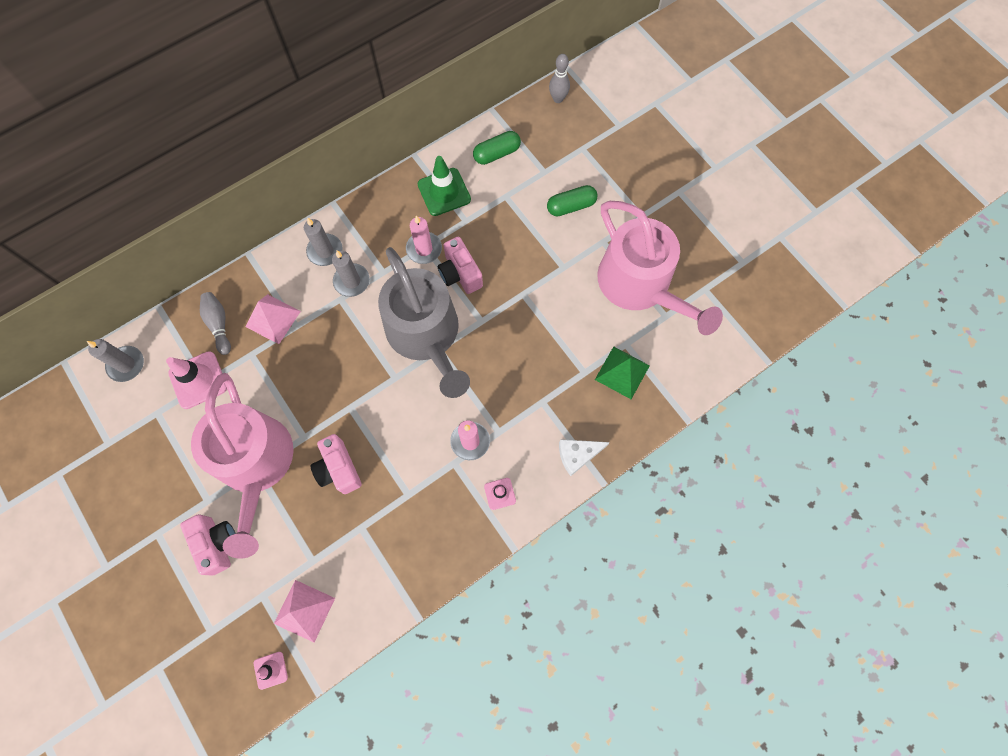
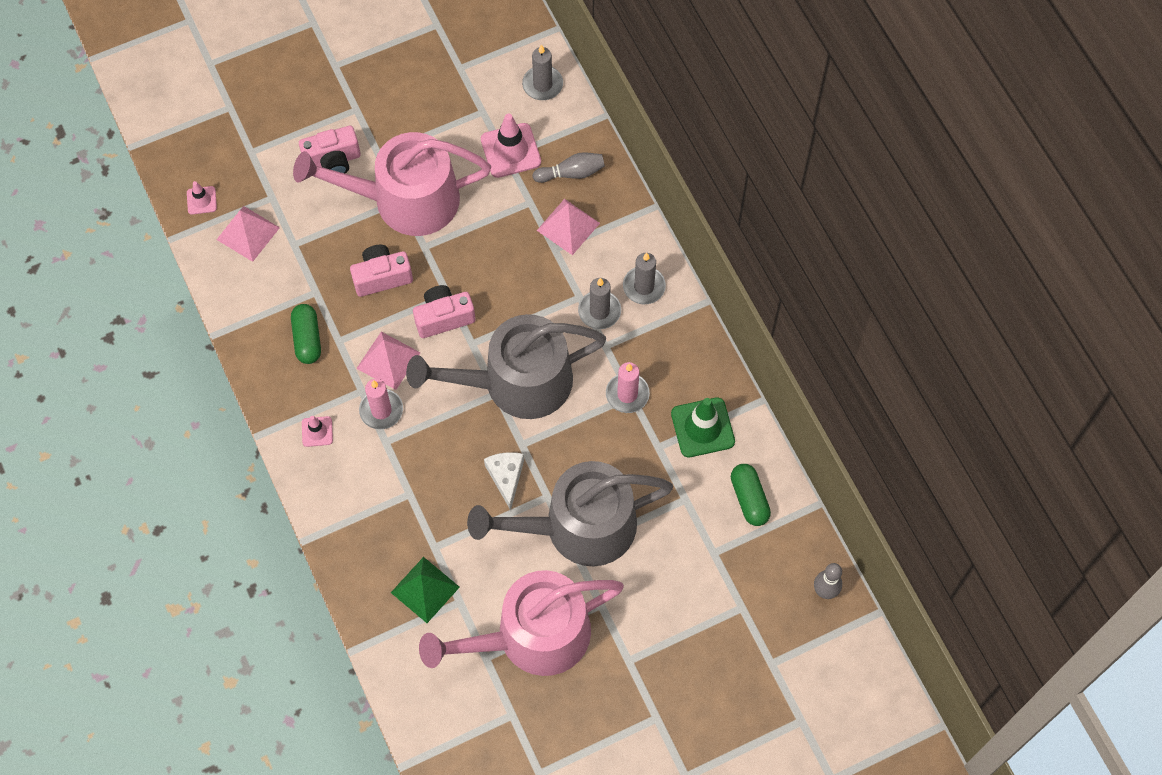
camera: 100 degrees right, 5 degrees down
(421, 445) = (388, 360): none -> pink pyramid
(460, 274) = (587, 430): pink camera -> pink camera (444, 317)
(543, 266) = (579, 526): none -> grey watering can
(571, 206) = (657, 575): green capsule -> green capsule (307, 339)
(577, 455) = (339, 520): white cheese -> white cheese (506, 477)

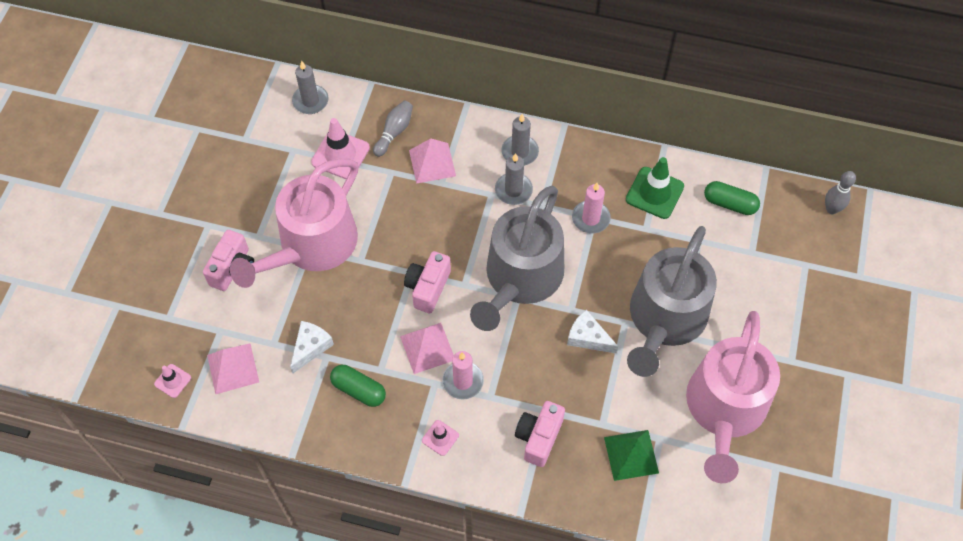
camera: 50 degrees left, 5 degrees down
(314, 274) = (310, 347): none -> white cheese
(382, 277) = (357, 304): pink camera -> pink camera (539, 437)

